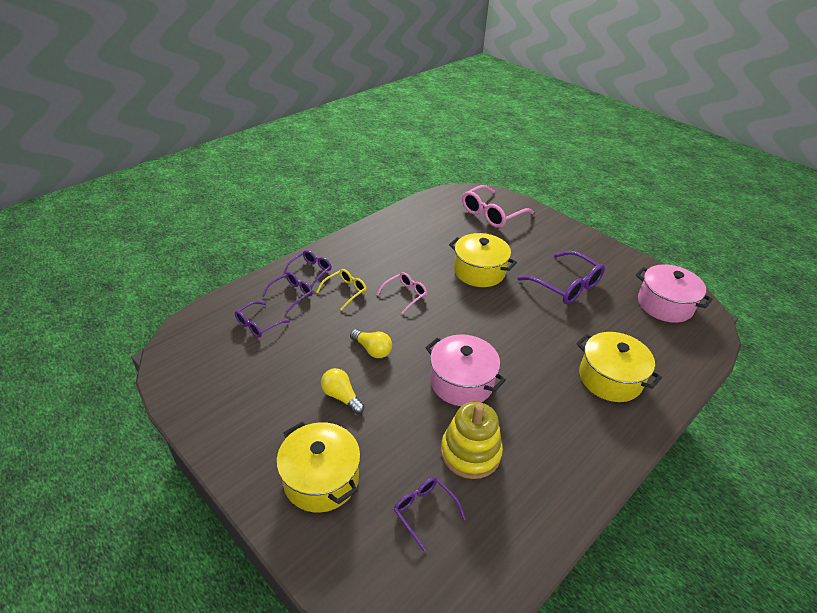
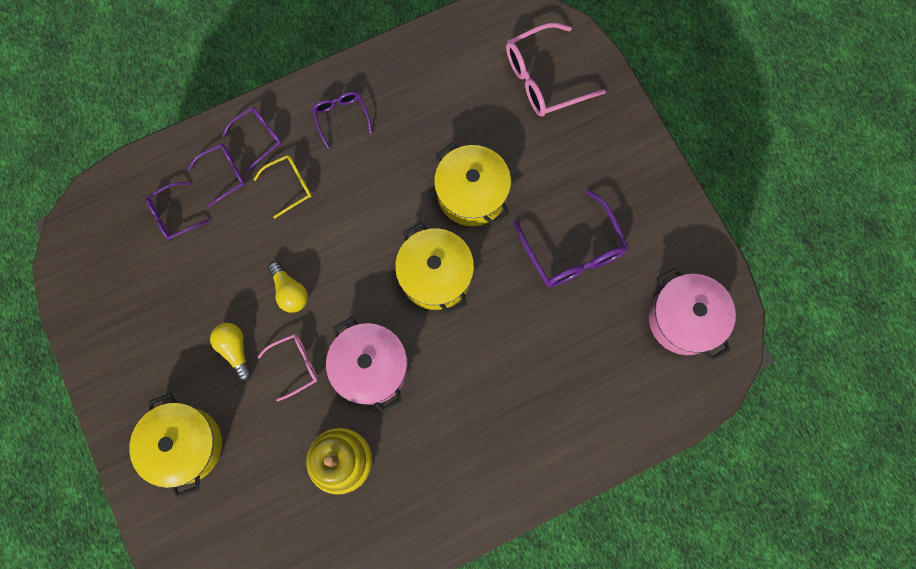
camera: 20 degrees right, 35 degrees up
(405, 295) = (360, 211): pink glasses -> pink glasses (295, 365)
(424, 511) = (269, 510): purple glasses -> purple glasses (341, 117)
(610, 378) = (542, 412): yellow pot -> yellow pot (435, 275)

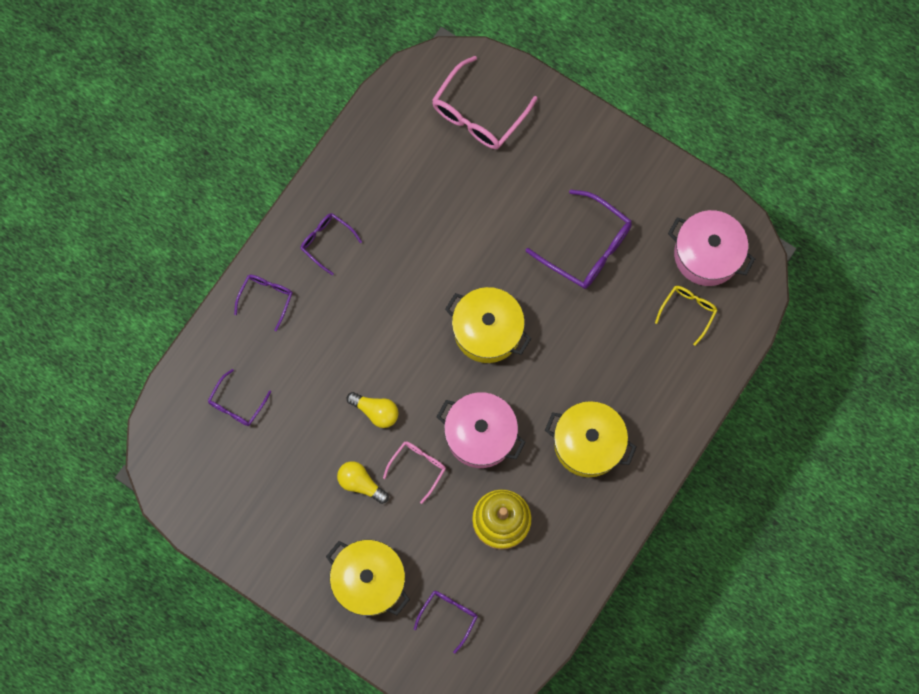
camera: 30 degrees left, 0 degrees up
(224, 174) = (257, 346): purple glasses -> purple glasses (448, 616)
(289, 186) = (319, 324): yellow glasses -> yellow glasses (688, 311)
(471, 194) = (476, 246): yellow pot -> yellow pot (588, 443)

